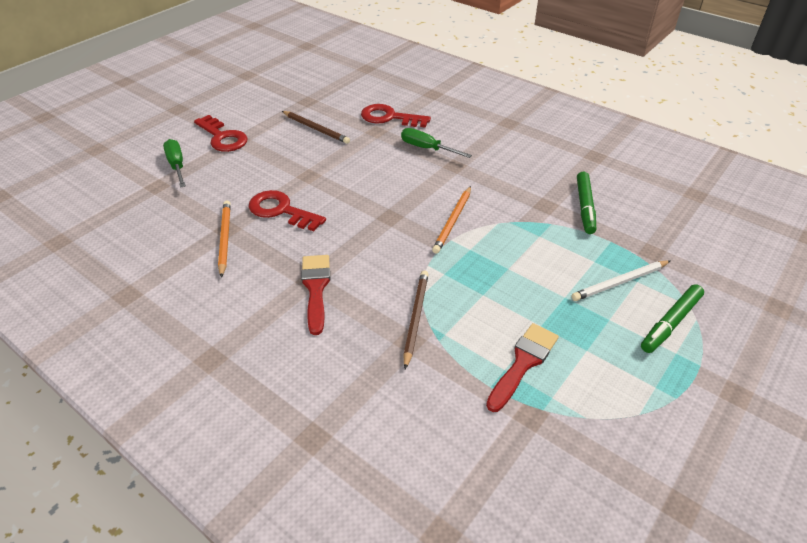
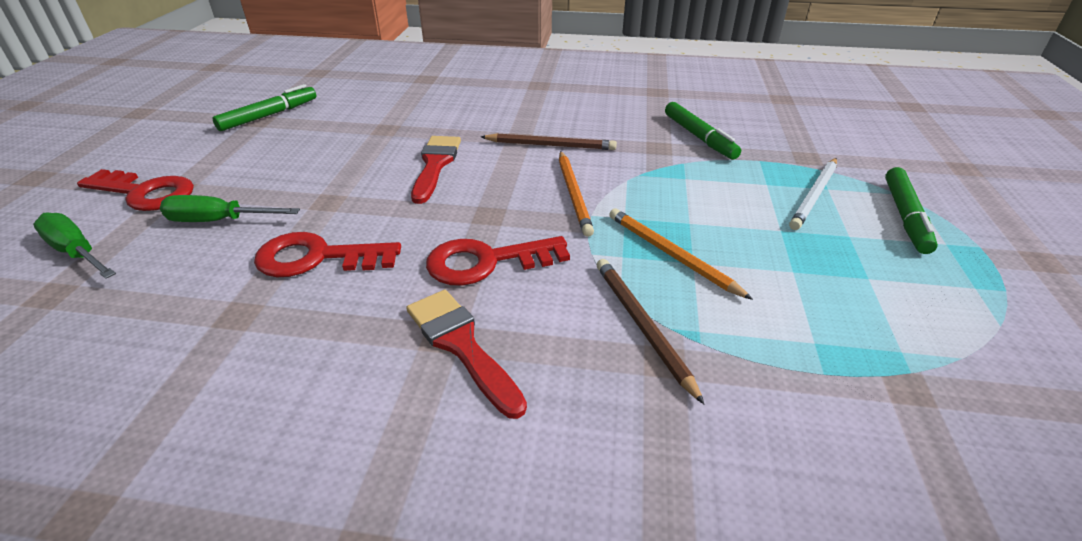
camera: 30 degrees left, 5 degrees down
(224, 238) = (243, 330): orange pencil -> orange pencil (671, 254)
(315, 98) = (269, 115): none -> green marker
(316, 129) = (296, 146): brown pencil -> brown pencil (551, 145)
(389, 117) = (391, 111): red key -> red key (487, 262)
(427, 148) = (468, 130): green screwdriver -> green screwdriver (219, 221)
(523, 363) = (825, 324): red brush -> red brush (435, 165)

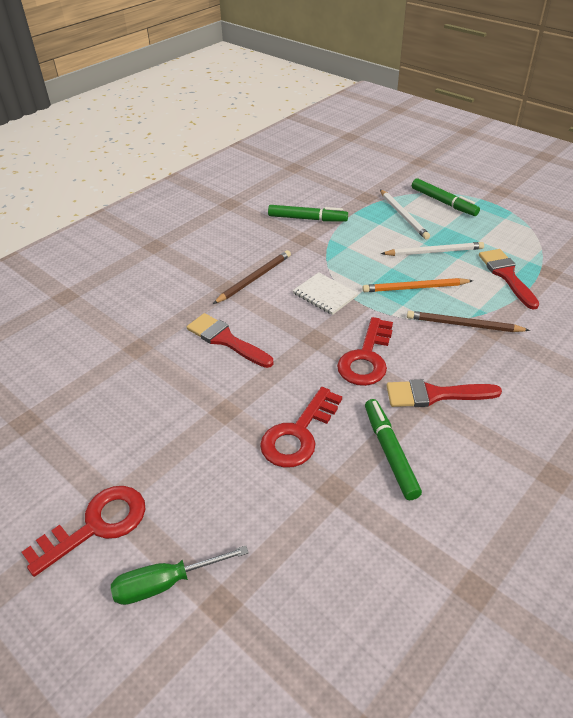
camera: 55 degrees left, 5 degrees up
(219, 221) = (197, 480): green screwdriver -> none
(269, 115) = (22, 412): green marker -> green marker (389, 452)
(574, 194) = (325, 295): orange pencil -> white notebook
(774, 245) = (434, 252): none -> white pencil
(822, 335) = (506, 275): none -> red brush

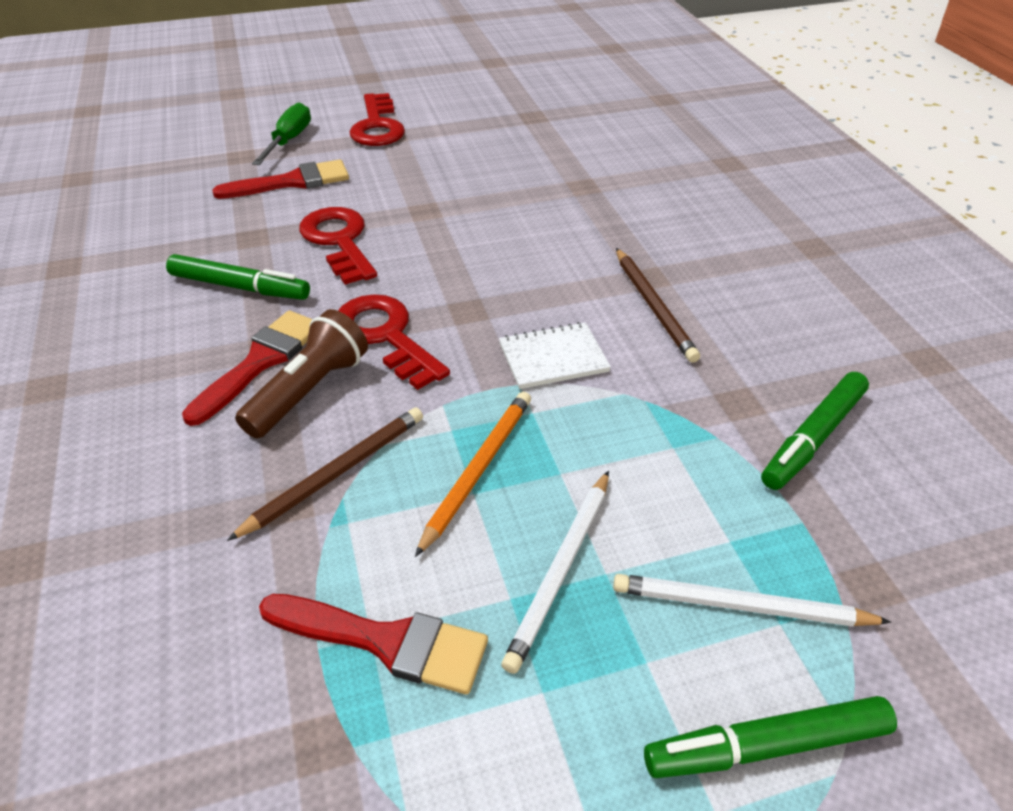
camera: 120 degrees right, 0 degrees up
(226, 340) = (537, 243): red brush -> red brush (292, 182)
(432, 362) = (309, 391): none -> brown flashlight

